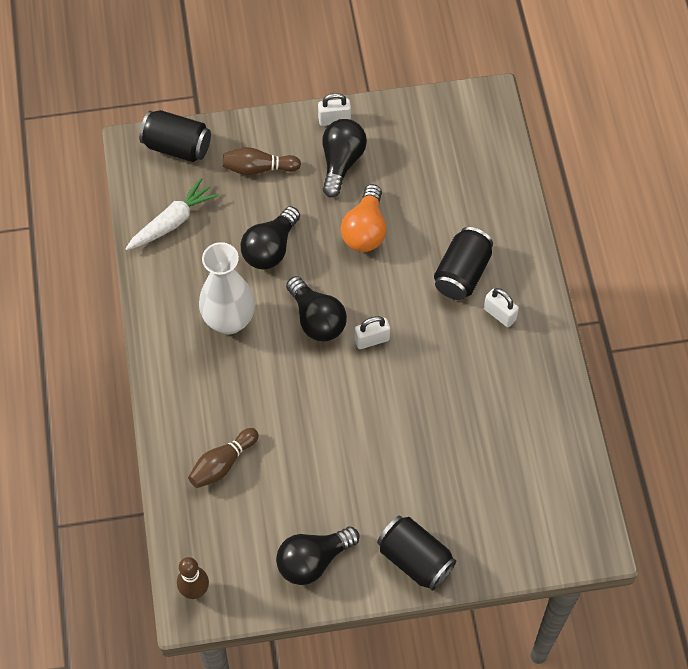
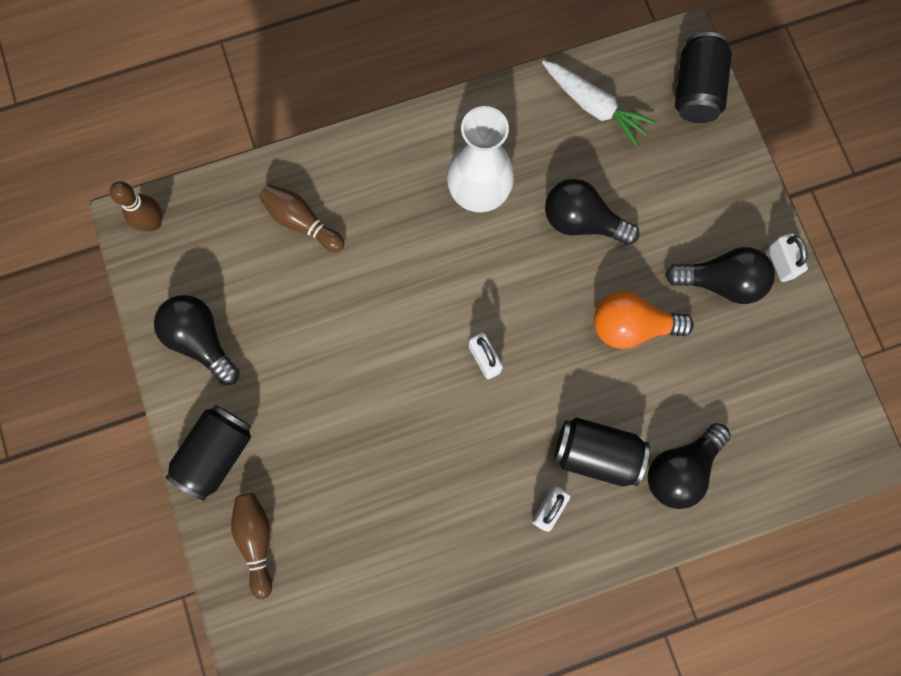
camera: 80 degrees right, 15 degrees up
(258, 168) = (688, 187): brown bowling pin -> brown bowling pin (256, 540)
(316, 319) = (499, 290): black light bulb -> black light bulb (680, 469)

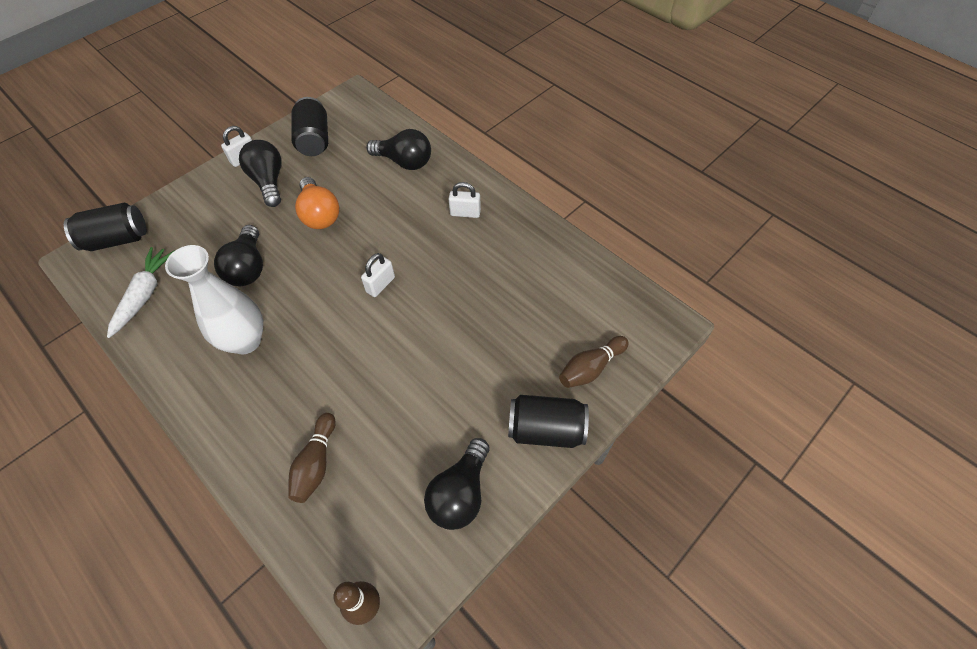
camera: 115 degrees left, 20 degrees down
(596, 453) = (416, 202): black can -> black can (314, 140)

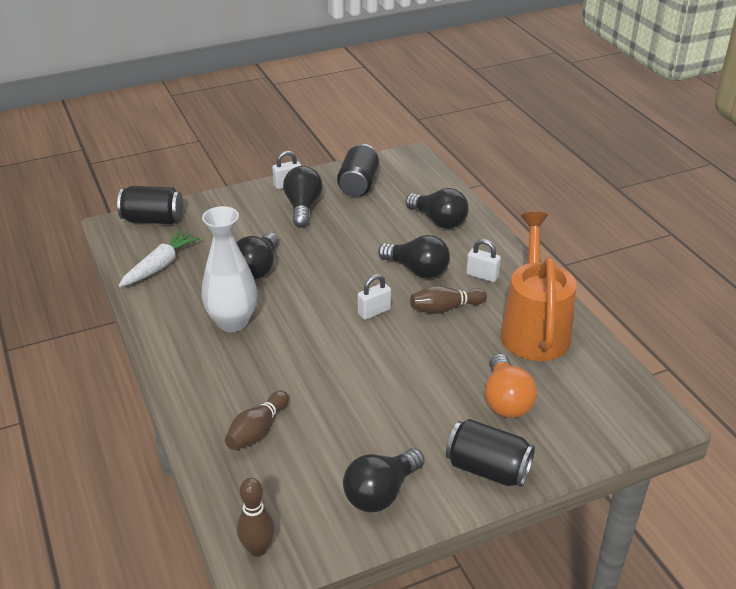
camera: 20 degrees right, 20 degrees down
(319, 214) = (339, 243): orange light bulb -> orange light bulb (506, 400)
(404, 224) = (417, 270): none -> black light bulb
(531, 258) = (533, 328): none -> orange watering can
(591, 368) = (557, 433): brown bowling pin -> brown bowling pin (445, 308)

